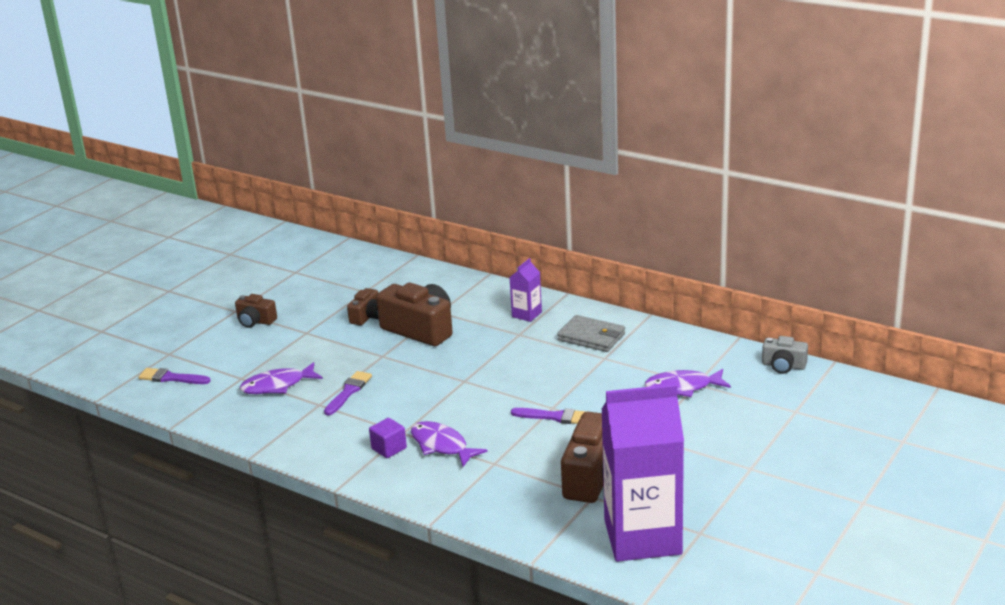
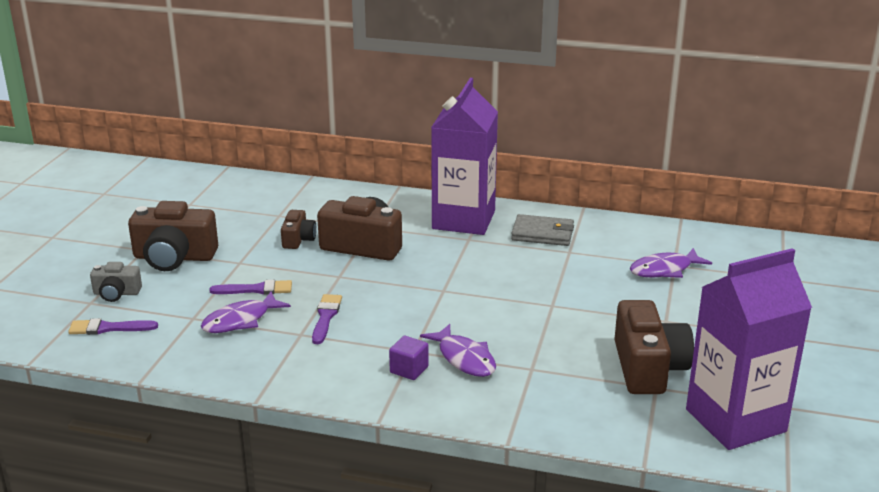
camera: 20 degrees left, 0 degrees up
(255, 321) = (174, 257): brown camera -> brown camera, size x1.86
(442, 445) = (464, 358): purple fish -> purple fish turned 150 degrees counterclockwise
(526, 314) = (463, 220): purple carton -> purple carton, size x2.33
(555, 417) = (561, 314): purple brush -> purple brush (256, 289)
(783, 366) = (741, 239): grey camera -> grey camera (116, 293)

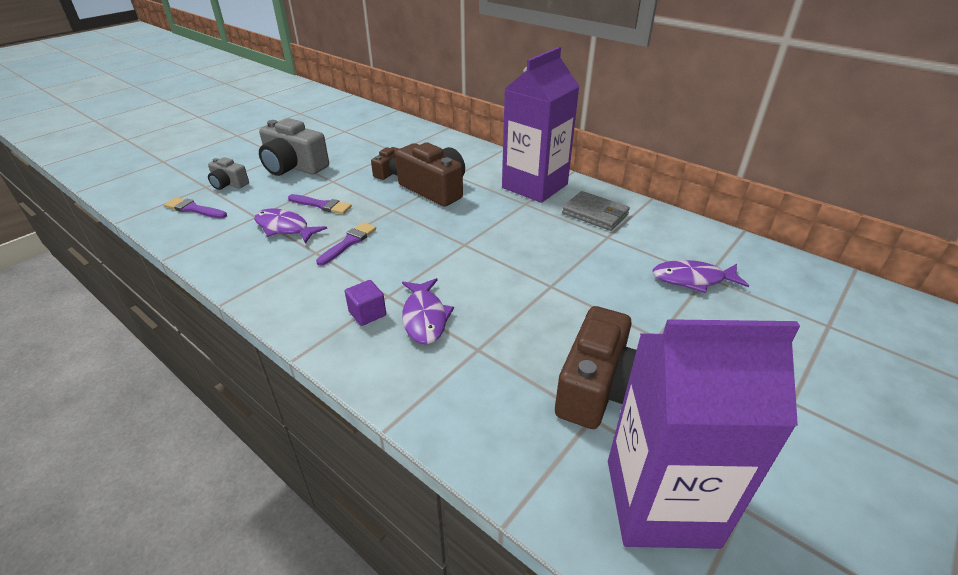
camera: 25 degrees right, 10 degrees up
(174, 257) = (294, 166): brown camera -> grey camera
(240, 321) = (285, 228): purple fish -> purple fish turned 45 degrees clockwise

